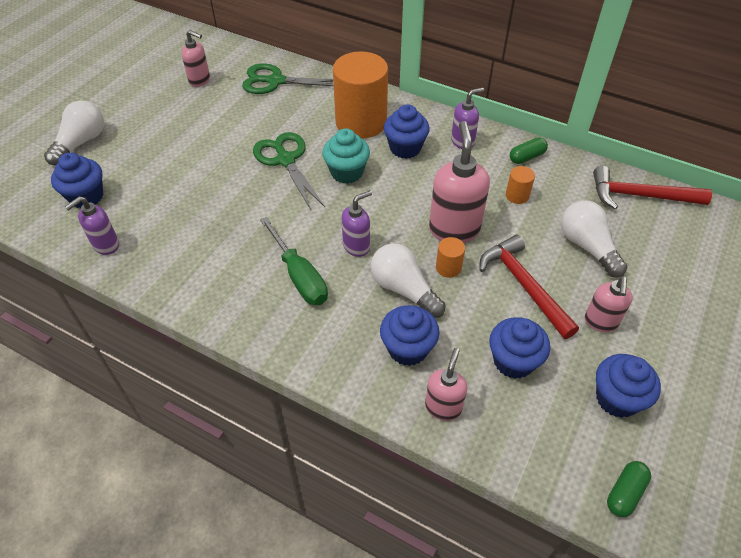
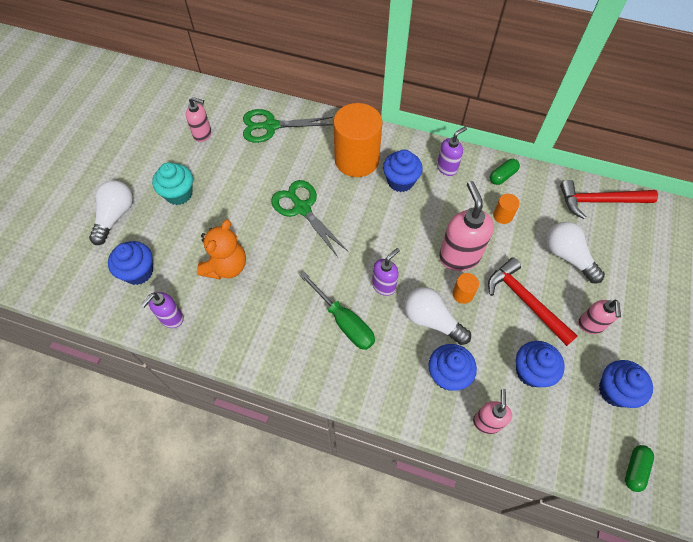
camera: 10 degrees left, 10 degrees up
(183, 204) = (226, 266): none -> orange teddy bear
(347, 172) = (357, 213): turquoise cupcake -> turquoise cupcake (179, 194)

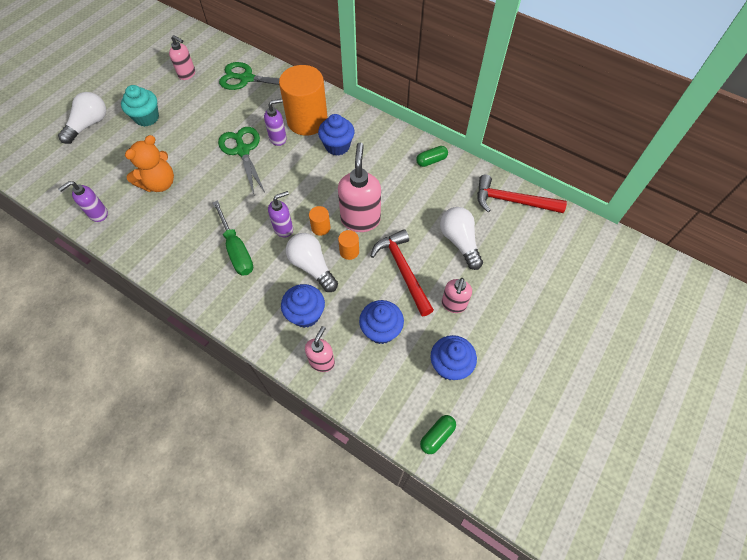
camera: 15 degrees right, 0 degrees up
(138, 272) = (88, 172): blue cupcake -> none
(447, 168) = (384, 143): purple soap dispenser -> purple soap dispenser (278, 138)
(502, 215) = (415, 194): orange cylinder -> orange cylinder (321, 227)

